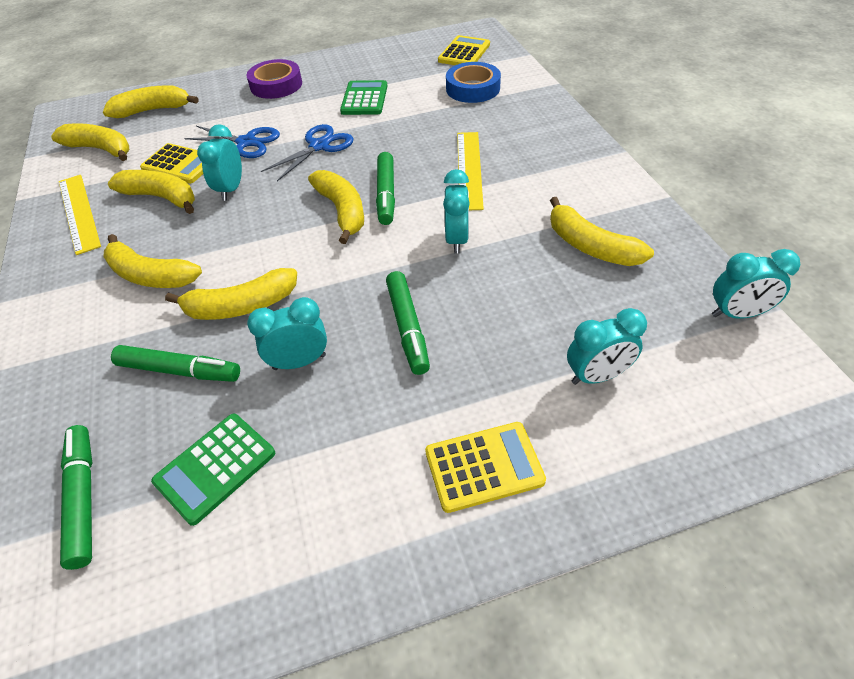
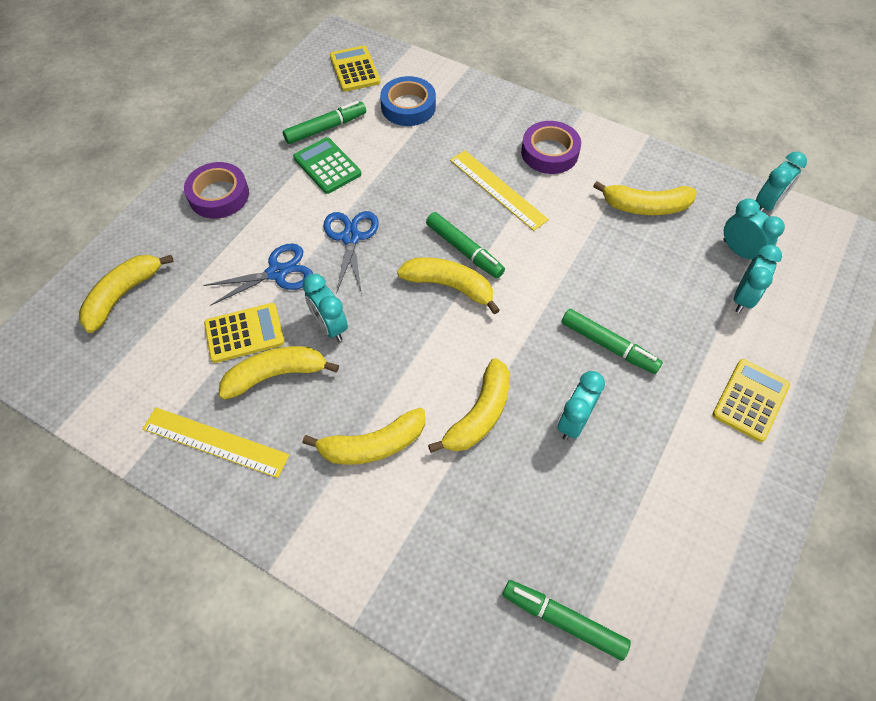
camera: 45 degrees left, 10 degrees up
(100, 149) = (132, 369): yellow banana -> none
(179, 370) = (503, 493): green marker -> green marker (325, 128)
(215, 467) = (615, 529): green calculator -> none
(457, 239) = (559, 256): turquoise clock -> turquoise clock (739, 251)
(550, 165) = (549, 152): none -> purple tape

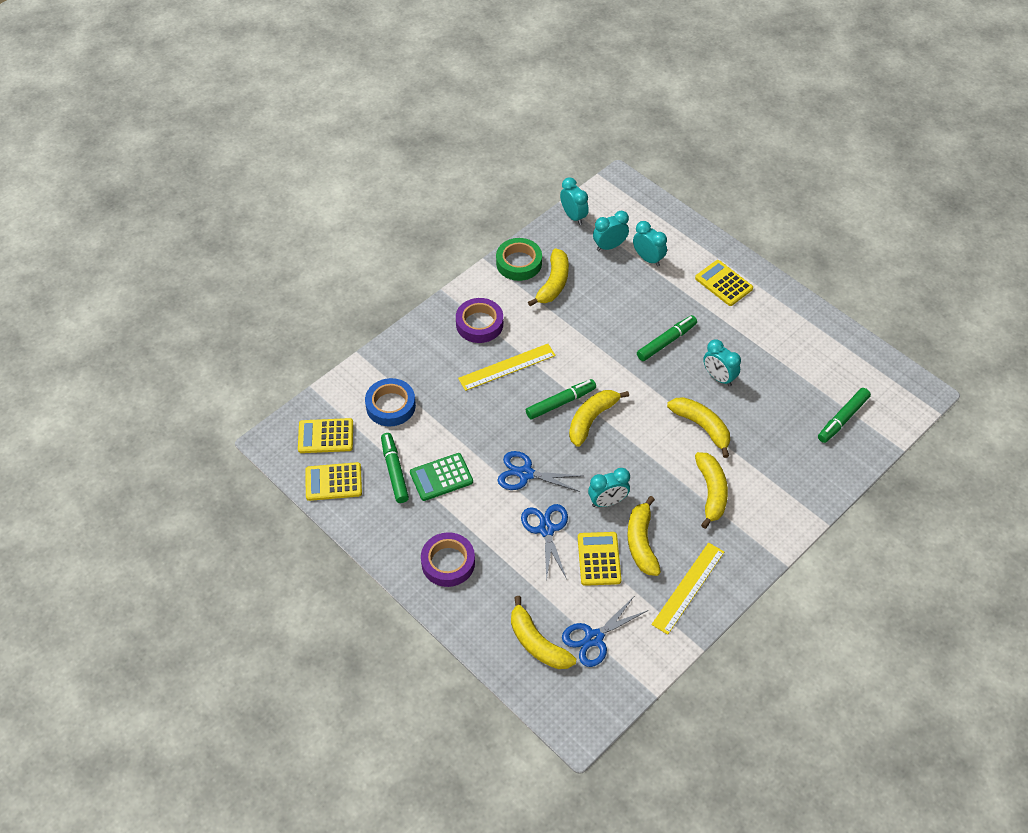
camera: 75 degrees left, 5 degrees down
(133, 349) = (594, 638): none -> blue scissors
(301, 87) = (333, 482): none -> yellow calculator
(659, 168) = (519, 263): none -> green tape

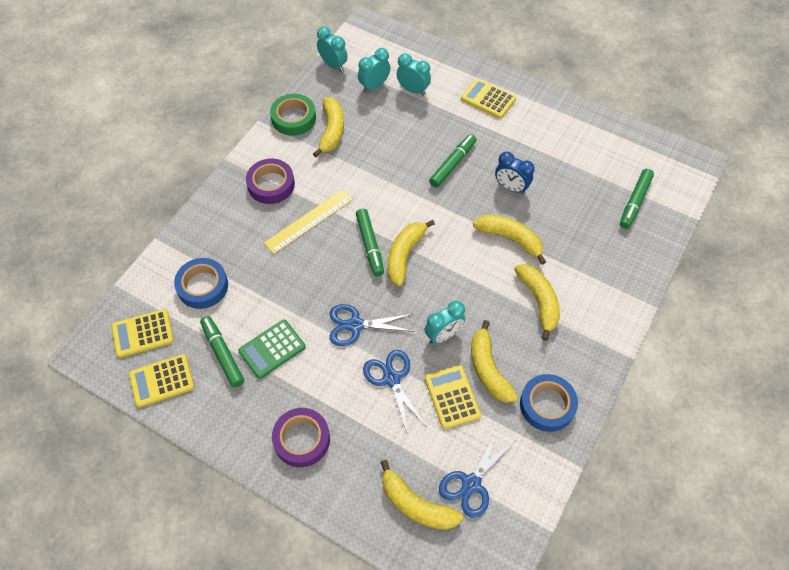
camera: 15 degrees left, 5 degrees up
(560, 403) = (370, 245): green marker -> green marker turned 120 degrees clockwise
(688, 587) = (547, 405): yellow ruler -> blue tape
(718, 377) = (511, 187): turquoise clock -> blue clock

